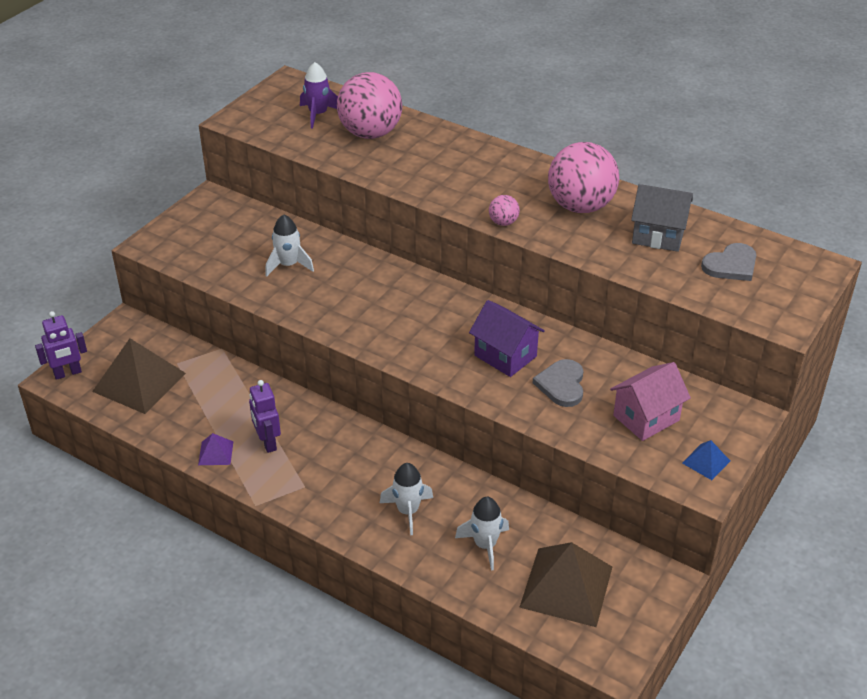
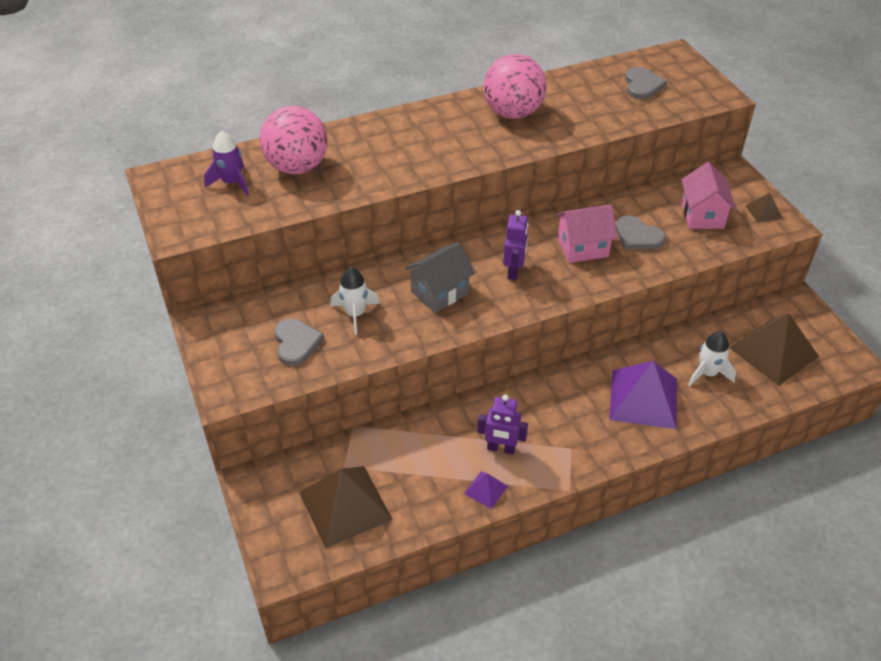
camera: 55 degrees left, 5 degrees up
(68, 373) = (281, 557): purple robot -> purple robot (514, 271)
(229, 251) = (296, 343): none -> grey heart
(408, 511) = (643, 399): white rocket -> purple pyramid
(503, 222) = (495, 156): pink ball -> none
(505, 356) = (582, 248): purple house -> pink house
(658, 236) = (581, 98): grey house -> grey house (439, 292)
(706, 461) = (763, 211): blue pyramid -> brown pyramid

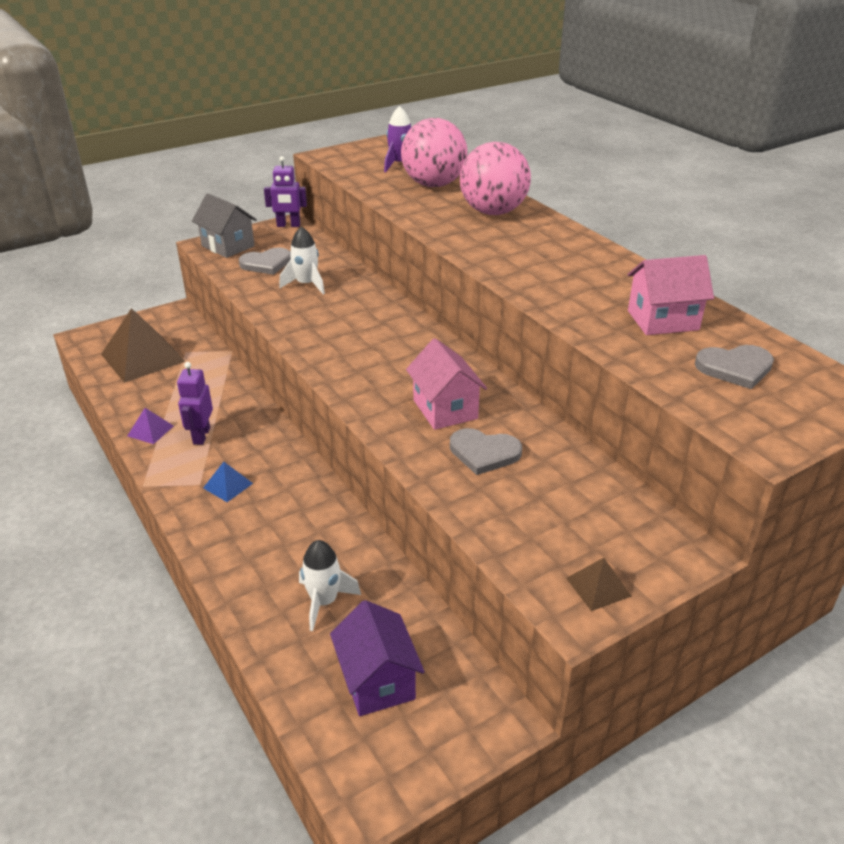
camera: 80 degrees right, 10 degrees down
(439, 292) = (344, 323): grey house -> grey house (228, 246)
(513, 113) = (594, 278): pink ball -> pink ball (493, 212)
(514, 271) = (389, 364): purple robot -> purple robot (288, 225)
(575, 428) = (228, 485): none -> blue pyramid
(637, 236) = (484, 453): grey heart -> grey heart turned 105 degrees counterclockwise
(643, 399) = (274, 539): purple pyramid -> none
(702, 215) = (556, 515): pink house -> pink house (662, 320)
(773, 352) = (377, 681): brown pyramid -> purple house

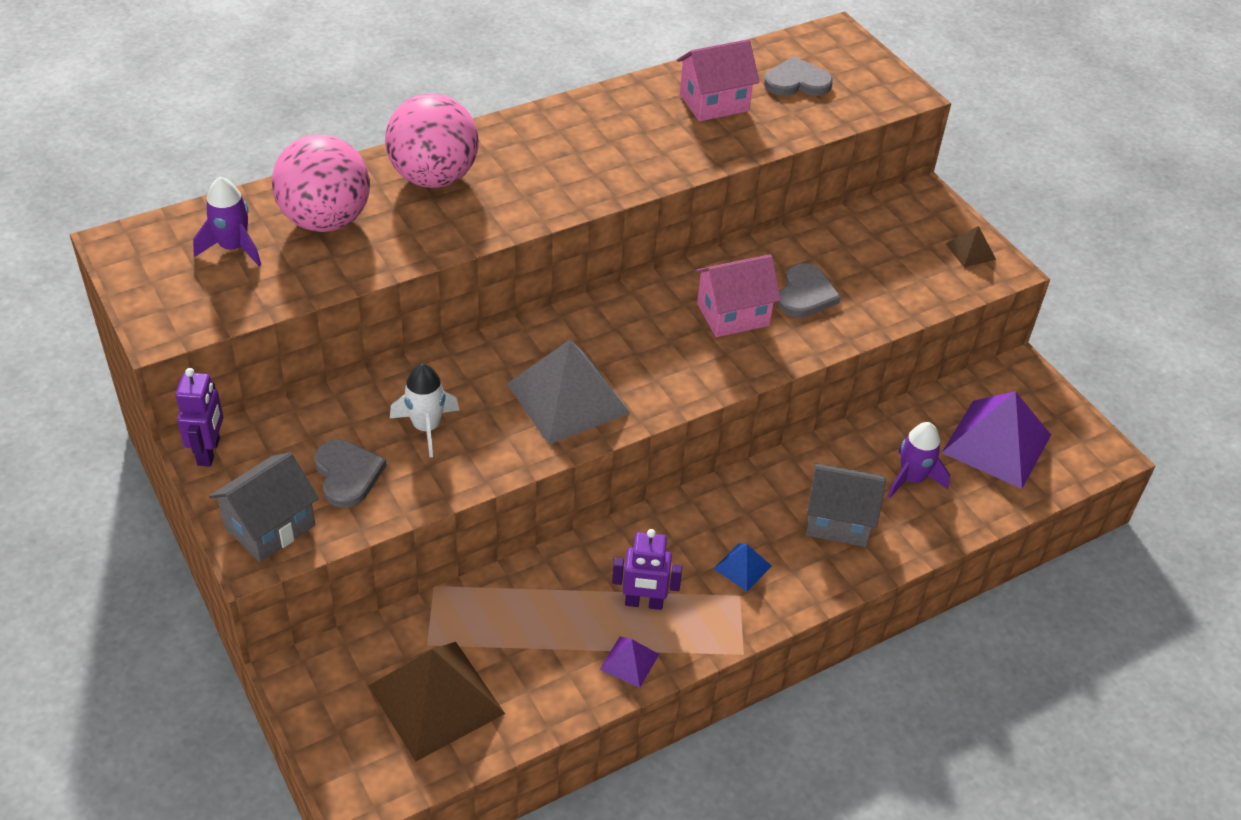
camera: 90 degrees left, 10 degrees up
(272, 545) = (838, 521): none -> grey house
(324, 601) = (912, 479): white rocket -> purple rocket
(336, 334) = (568, 398): none -> grey pyramid
(377, 681) = (996, 443): purple house -> purple pyramid
(662, 320) = (714, 103): pink house -> pink house turned 75 degrees clockwise
(735, 368) = (797, 82): grey heart -> grey heart turned 90 degrees counterclockwise

